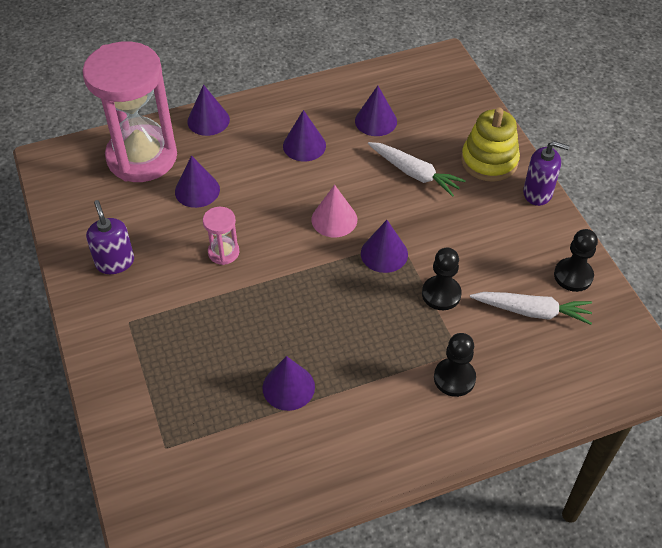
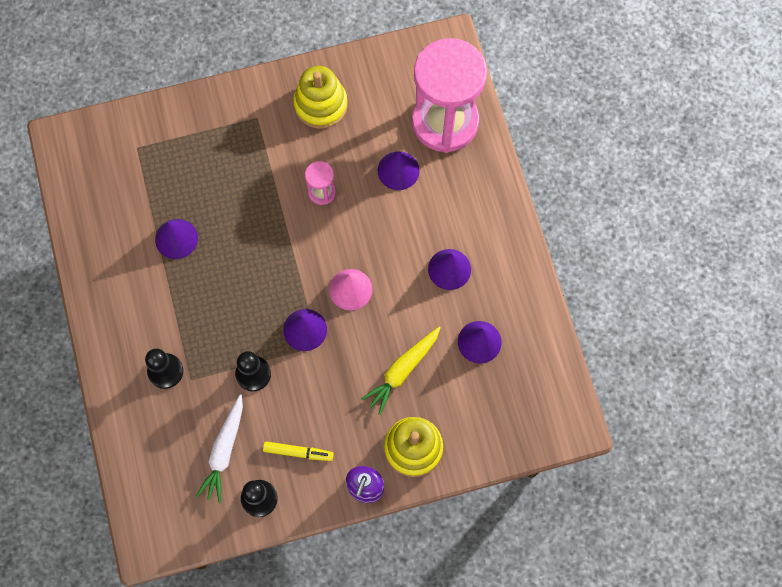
camera: 95 degrees right, 20 degrees up
(115, 262) = (320, 104): purple soap dispenser -> yellow stacking toy
(208, 120) = (491, 181): purple cone -> none
(414, 173) = (402, 371): white carrot -> yellow carrot
(516, 248) = (298, 452): none -> yellow marker

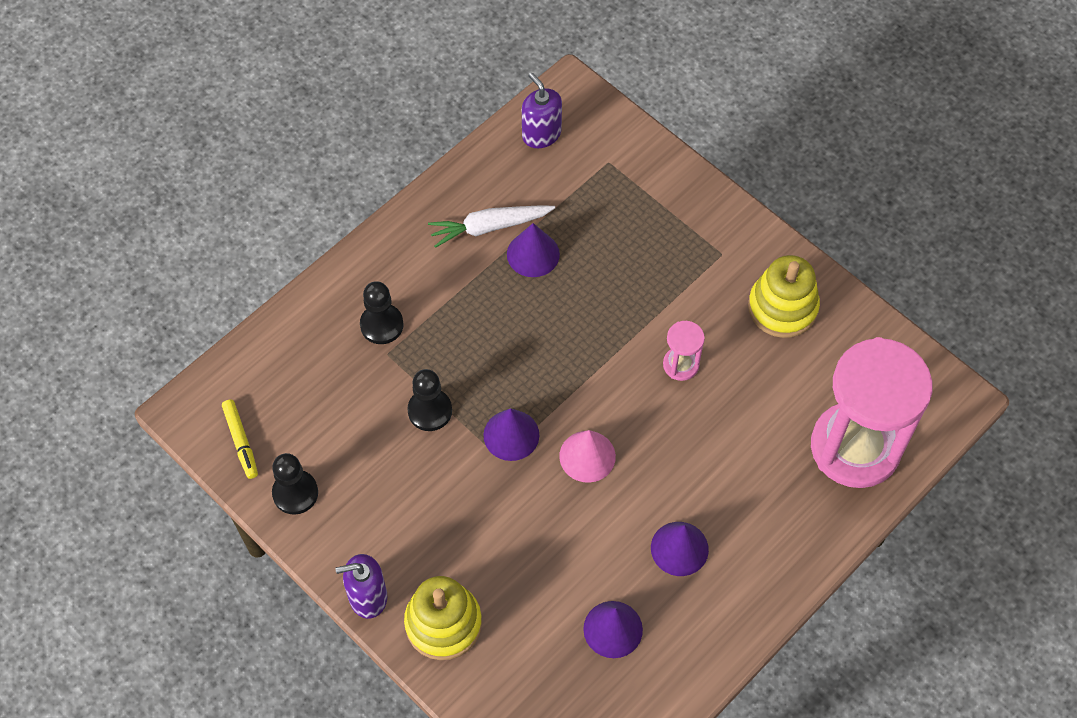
camera: 60 degrees right, 10 degrees down
(83, 179) = (541, 134): none -> purple soap dispenser
(224, 451) = (327, 429): white carrot -> white carrot (489, 227)
(298, 452) = (369, 504): yellow marker -> yellow marker (241, 441)
(398, 170) = (761, 429): purple cone -> none
(402, 371) = (526, 563): yellow carrot -> none

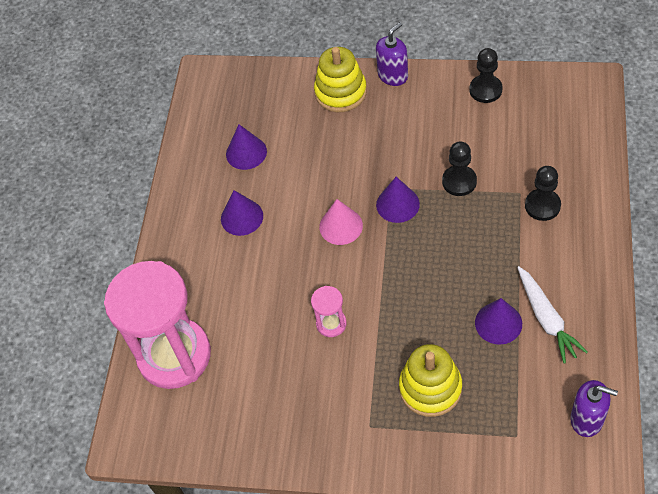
camera: 150 degrees right, 5 degrees down
(241, 441) = (545, 90): yellow marker -> none
(489, 227) = (546, 319): white carrot -> white carrot turned 120 degrees clockwise
(782, 307) = (294, 418): yellow stacking toy -> yellow stacking toy (430, 388)

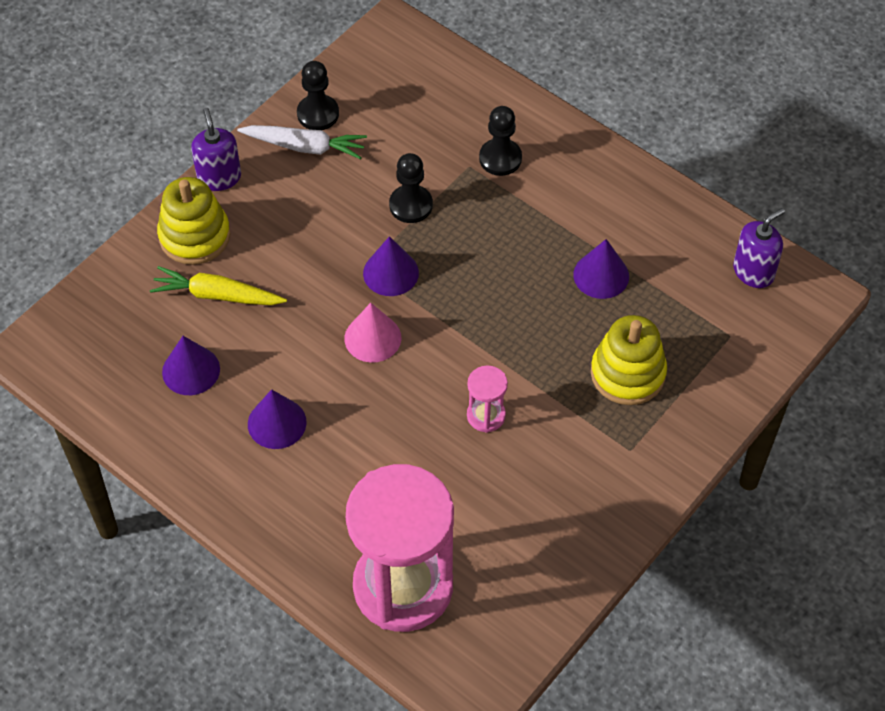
camera: 65 degrees left, 0 degrees up
(308, 130) = (217, 295): none -> yellow carrot
(546, 319) = (627, 235): white carrot -> white carrot (305, 147)

